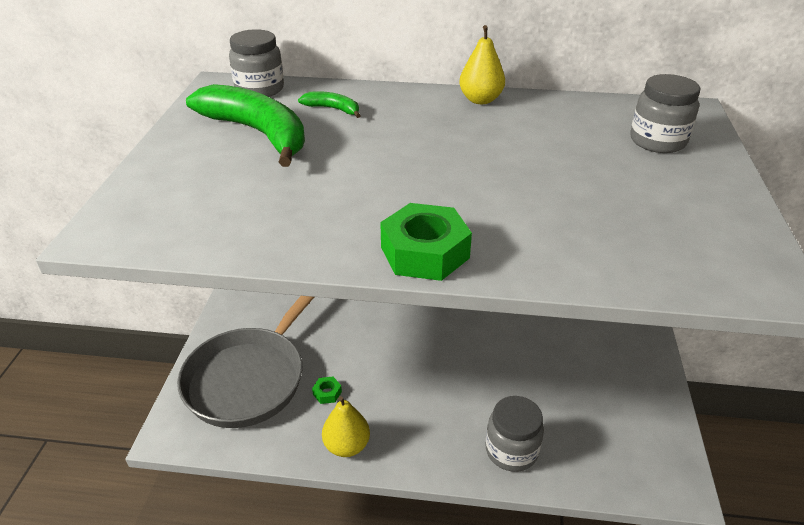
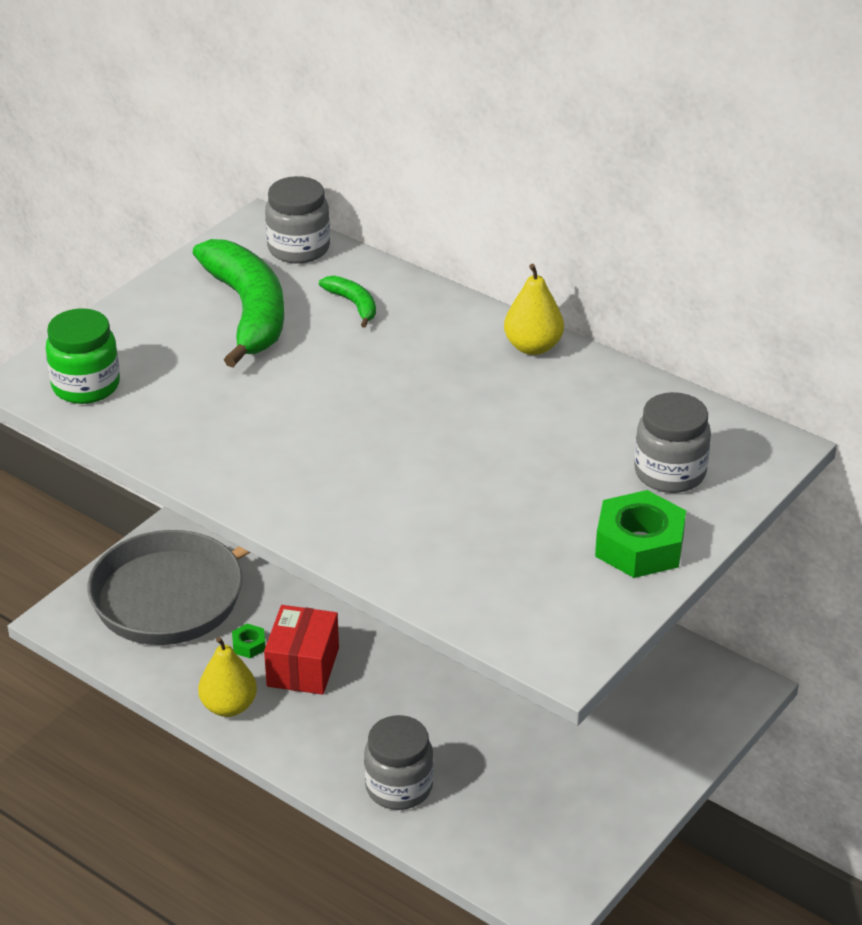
camera: 30 degrees right, 0 degrees up
(161, 221) = (86, 386): none -> green jar
(376, 392) = (303, 667): none -> red box
(425, 252) = (284, 503): green nut -> green nut (639, 546)

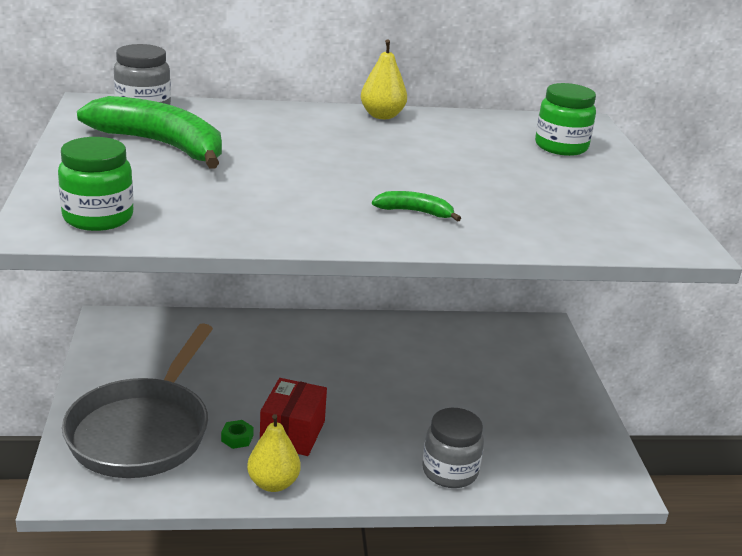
camera: 45 degrees left, 10 degrees down
(303, 667) = (292, 433): red box -> red box turned 45 degrees clockwise
(353, 304) = (232, 124): green banana -> green banana (415, 212)
(639, 546) = (612, 181): green nut -> none
(670, 473) = (561, 147): grey jar -> green jar

